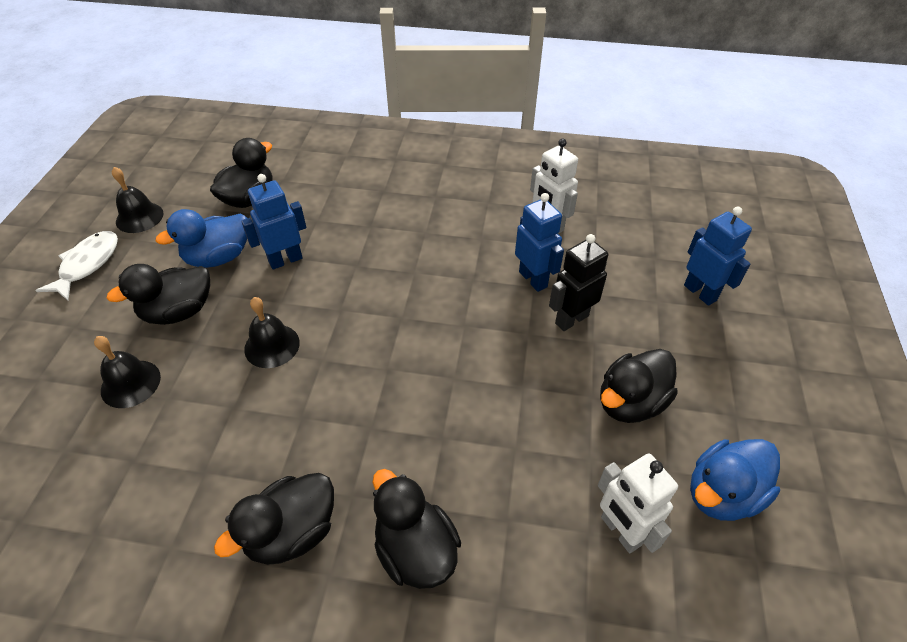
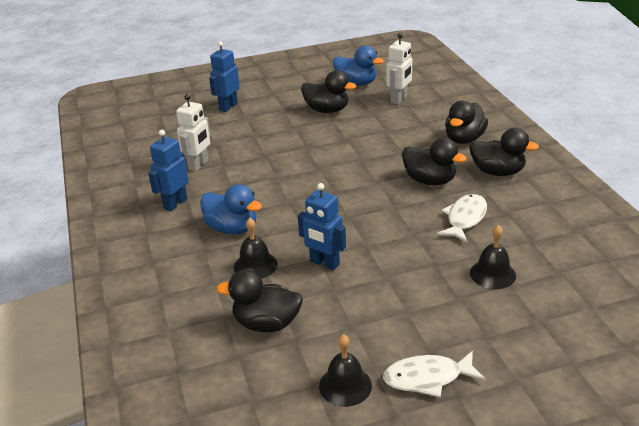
camera: 115 degrees left, 15 degrees down
(179, 312) = (420, 288): black duck -> black duck (430, 180)
(218, 257) = (351, 300): blue duck -> blue duck (232, 228)
(235, 418) = (465, 218): none -> white fish
(272, 345) = (404, 230): black bell -> black bell (255, 265)
(533, 279) = (258, 157): blue robot -> blue robot (175, 203)
(571, 319) = (283, 137): black robot -> none

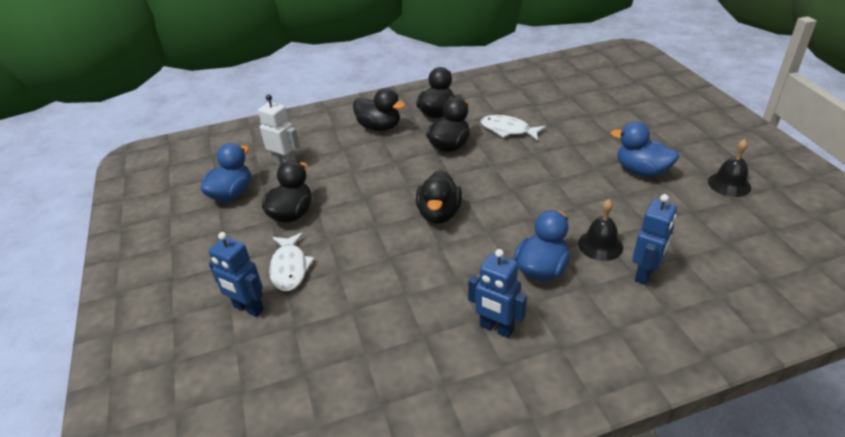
camera: 90 degrees left, 5 degrees up
(198, 165) = (406, 318): white robot -> none
(266, 323) = (680, 230): black duck -> black duck (439, 214)
(324, 263) = (586, 201): blue robot -> blue robot (645, 274)
(378, 312) = (641, 171): none -> blue duck
(427, 378) = (701, 149): white fish -> white fish (290, 268)
(492, 274) = (578, 121): black bell -> none

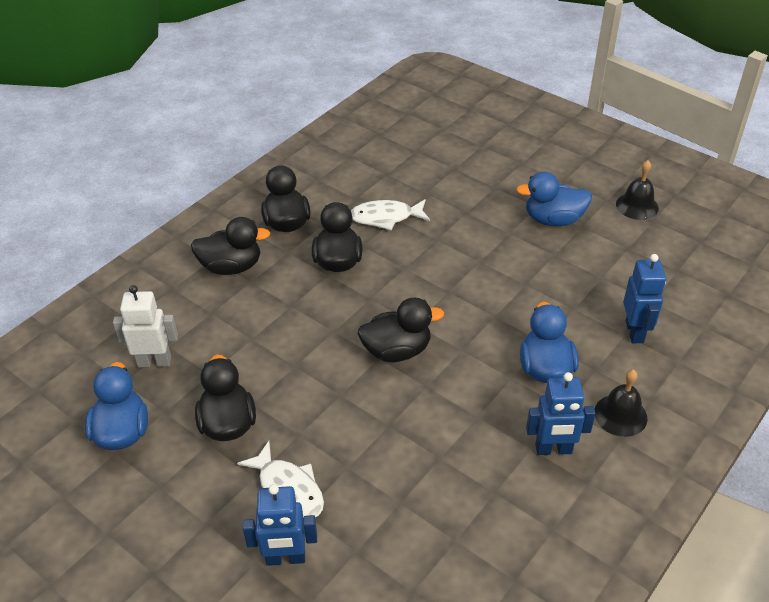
camera: 35 degrees left, 5 degrees up
(439, 214) = (397, 351): black duck -> black duck turned 75 degrees counterclockwise
(600, 245) = (577, 318): black bell -> black bell (620, 415)

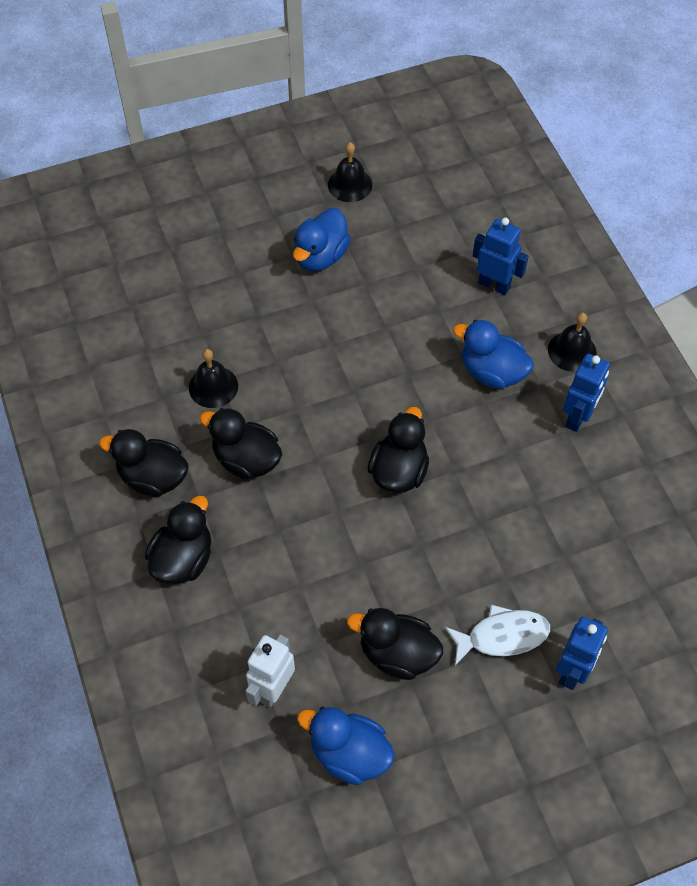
camera: 60 degrees left, 15 degrees up
(385, 217) = (213, 386): white fish -> black bell

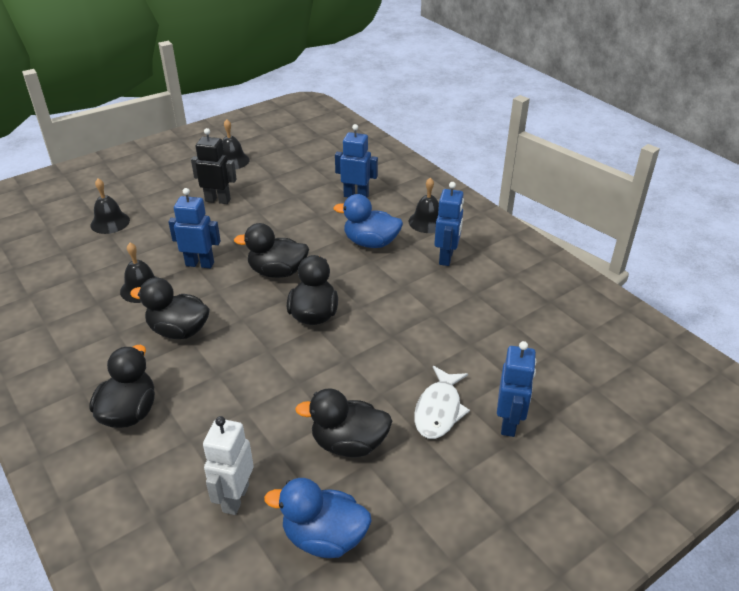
camera: 15 degrees left, 20 degrees down
(153, 477) = (93, 358): black duck -> black duck (277, 272)
(187, 268) = (110, 222): none -> black bell
(283, 362) = (200, 264): none -> blue robot
(320, 256) = (218, 200): blue duck -> black robot
(502, 636) = (439, 410): white fish -> white fish turned 135 degrees clockwise

